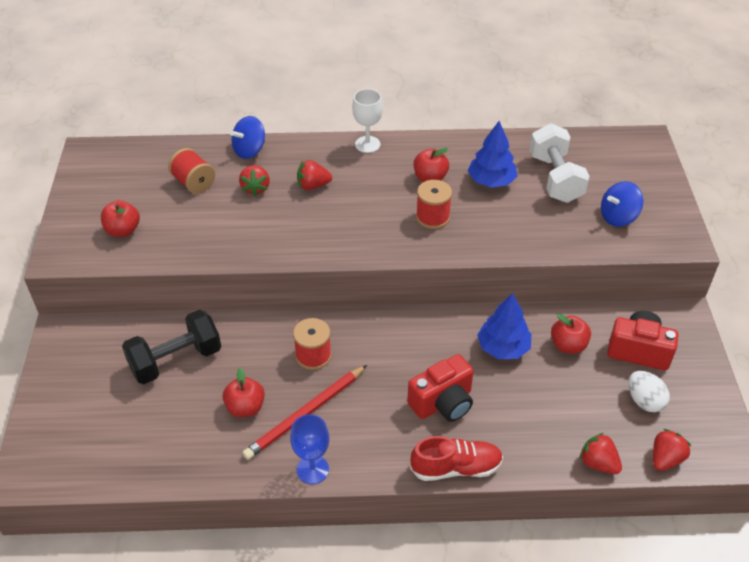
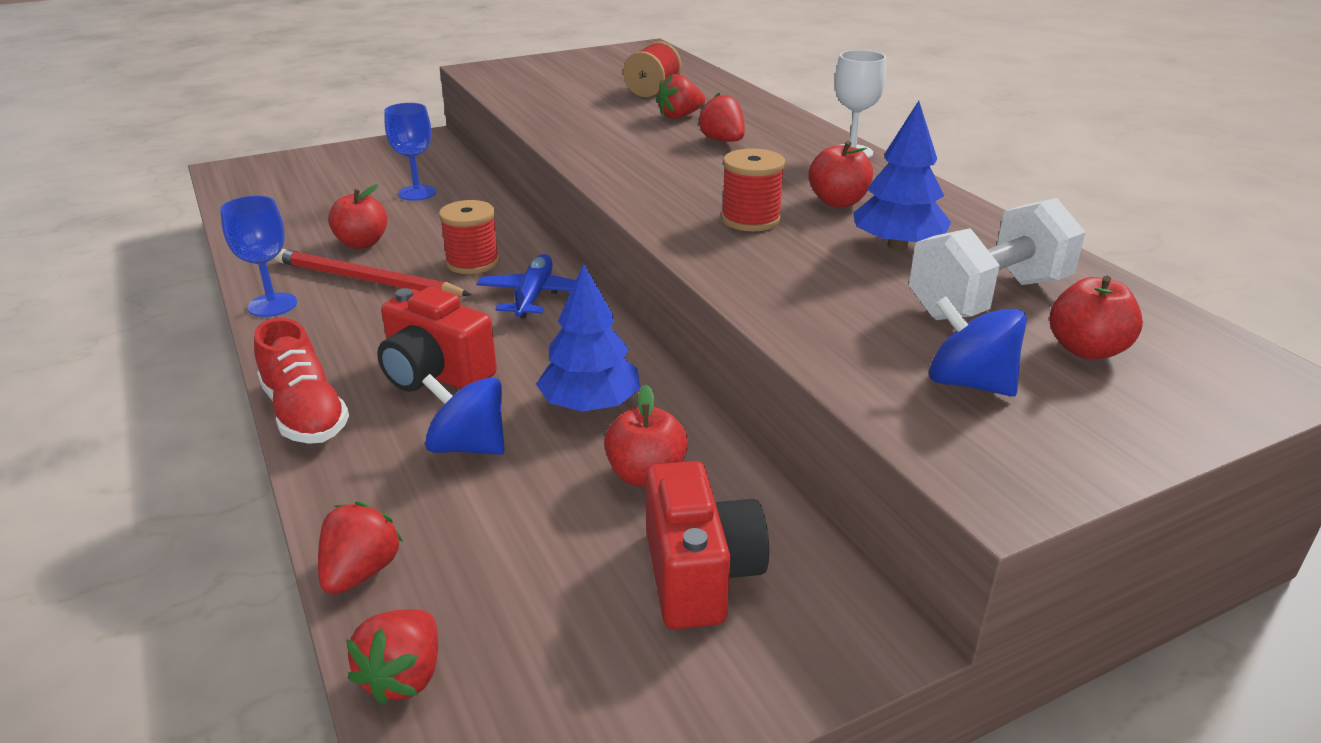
camera: 65 degrees right, 15 degrees down
(123, 230) = (541, 81): red apple -> red apple (1086, 350)
(176, 360) = (417, 193): black dumbbell -> blue goblet
(249, 150) = (744, 101): blue spinning top -> blue spinning top (468, 446)
(376, 338) = (534, 296): none -> blue plane
(644, 401) = (558, 610): white egg -> none
(665, 459) = (404, 677): red strawberry -> red strawberry turned 90 degrees clockwise

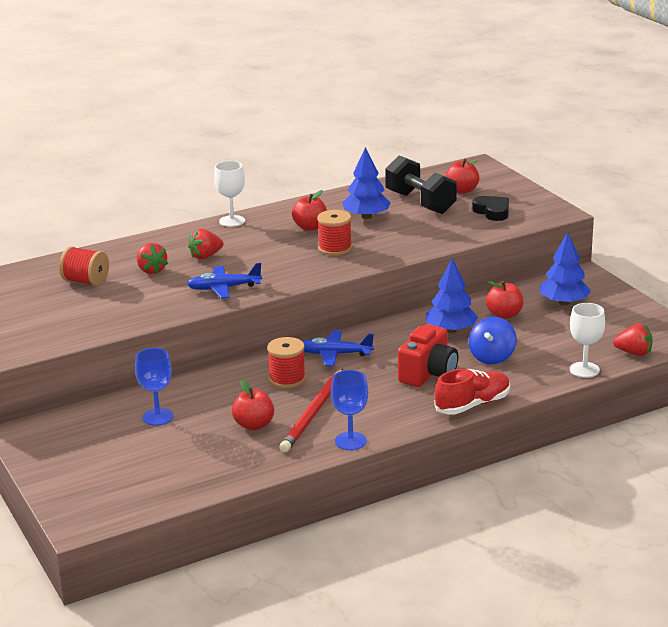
camera: 90 degrees left, 5 degrees down
(361, 572) = (584, 370): red strawberry -> white goblet
(615, 152) = (223, 288): none -> blue plane
(699, 575) = (564, 303): red camera -> blue tree
(969, 383) = (492, 212): blue spinning top -> black heart
(988, 298) = (420, 203): white dumbbell -> black dumbbell

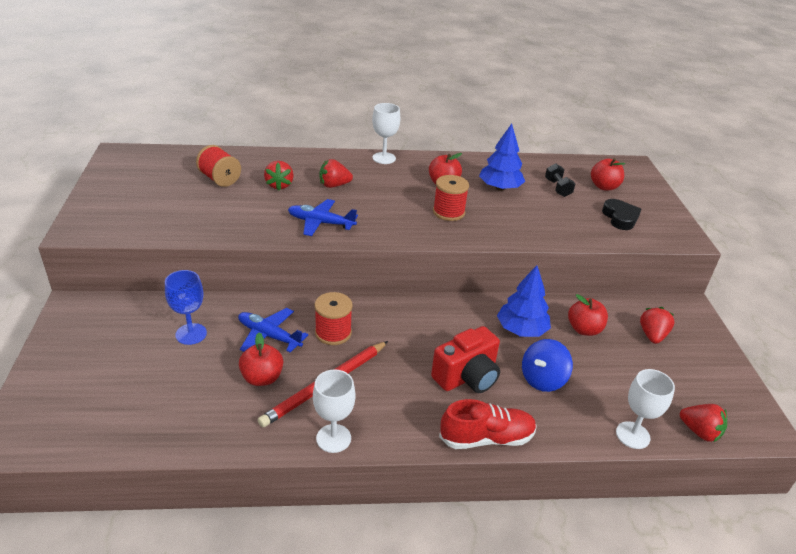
camera: 20 degrees right, 10 degrees up
(335, 354) = (395, 319): blue plane -> blue plane (269, 336)
(350, 441) = (333, 438): blue goblet -> white goblet
(420, 203) = (557, 188): black dumbbell -> black dumbbell, size x0.50
(564, 303) = (652, 335): blue tree -> red strawberry

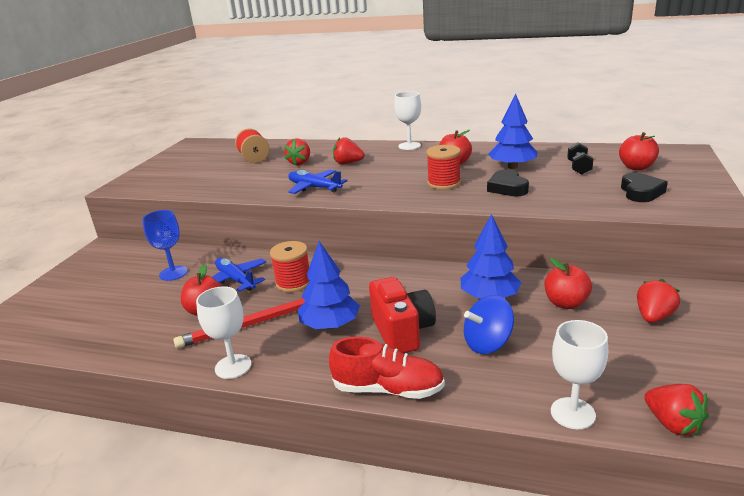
camera: 25 degrees right, 10 degrees down
(398, 378) = (330, 325): none -> blue tree
(467, 377) = (402, 332): red camera -> red camera turned 90 degrees counterclockwise
(509, 216) = (507, 188): none -> black heart

